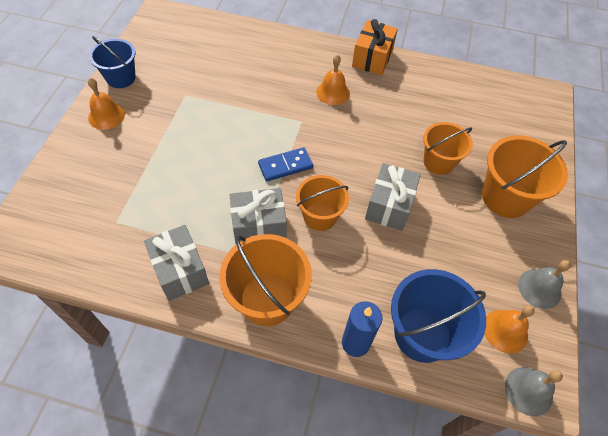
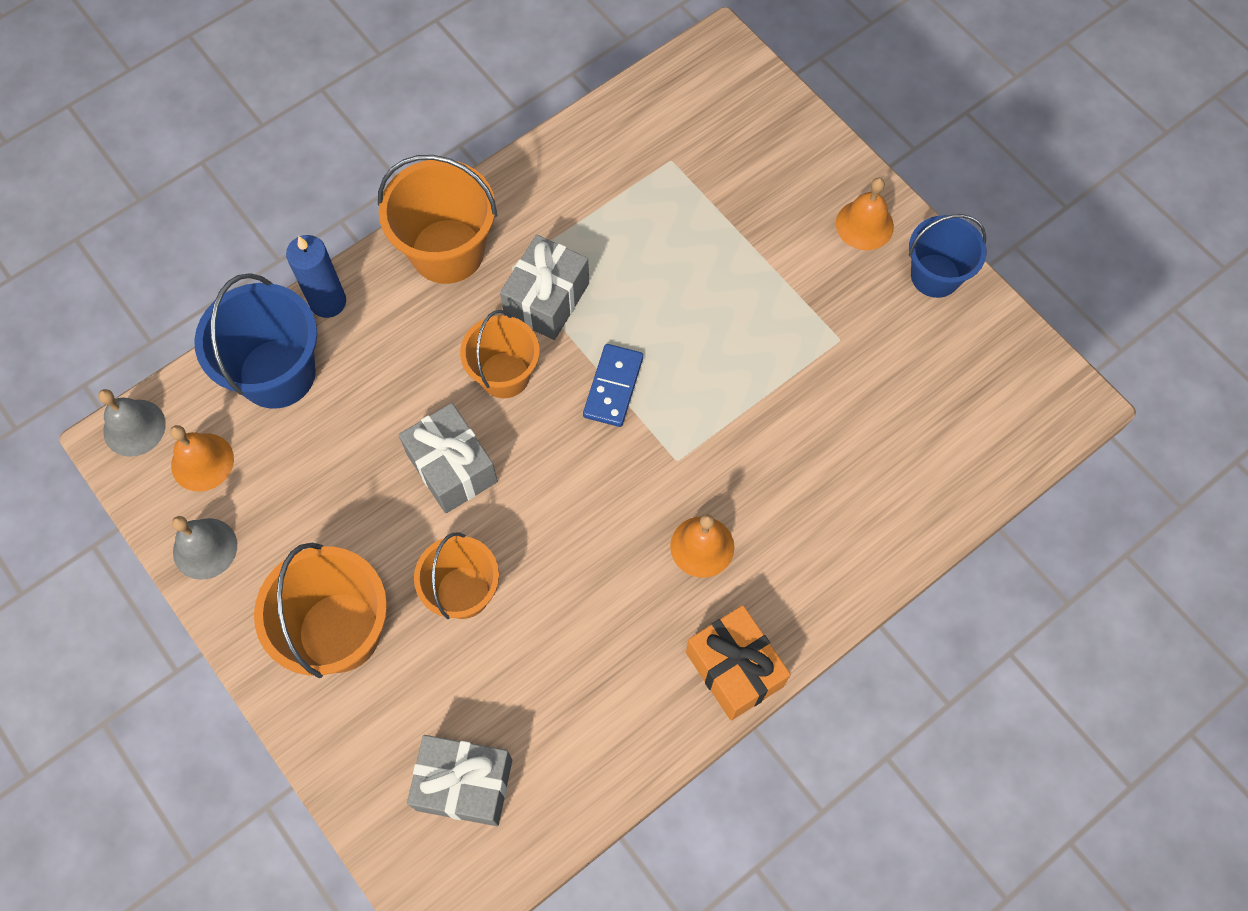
camera: 130 degrees right, 10 degrees up
(180, 270) = (553, 189): grey gift -> grey gift (464, 784)

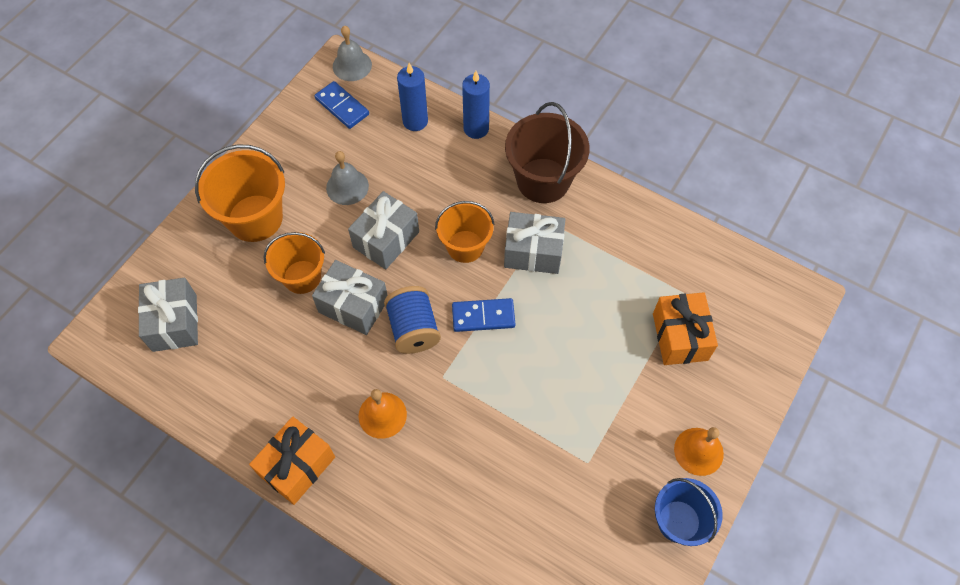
camera: 70 degrees right, 5 degrees down
(202, 462) = (342, 106): orange bell -> blue domino
(205, 548) = (287, 129): grey bell -> grey bell (347, 187)
(277, 373) = (415, 121): blue bucket -> blue candle
(447, 251) = (543, 180): orange bucket -> brown bucket
(535, 538) = (353, 306): none -> grey gift
(598, 474) = (413, 329): none -> blue spool
(723, 187) = (680, 337): none -> orange gift

